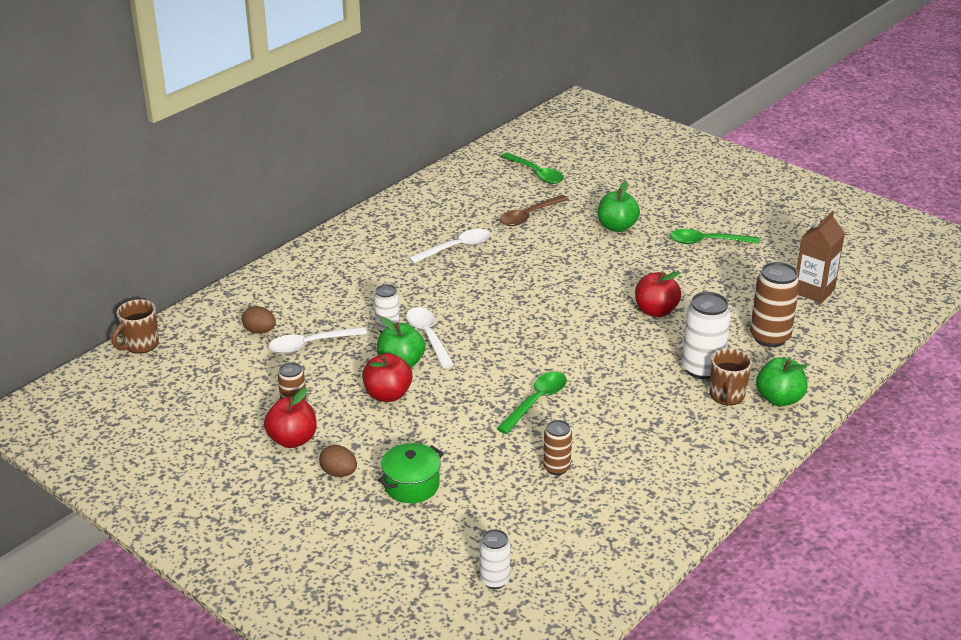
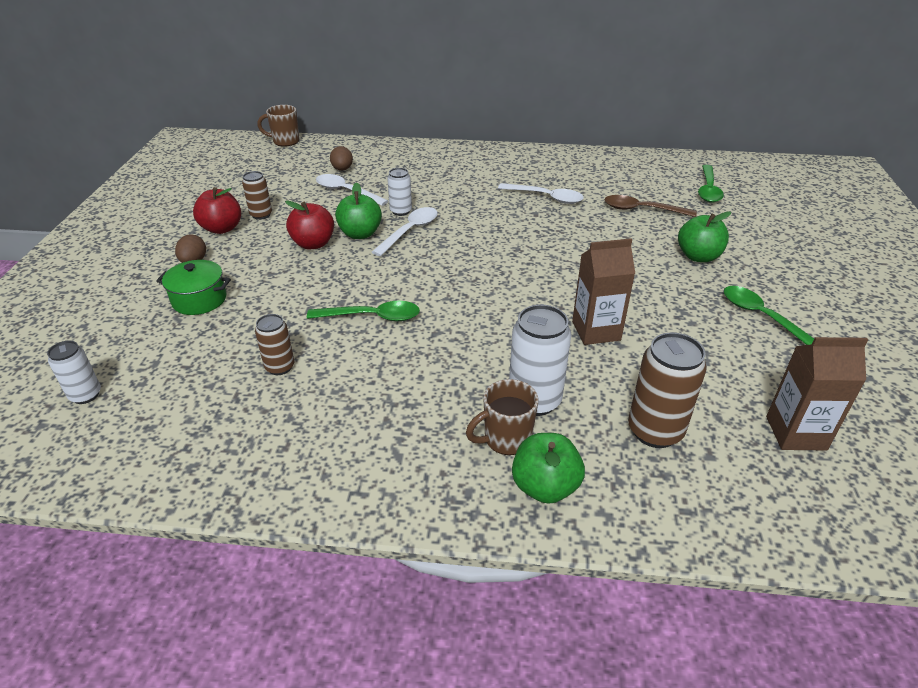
camera: 55 degrees right, 5 degrees up
(655, 311) = (596, 331): red apple -> brown carton

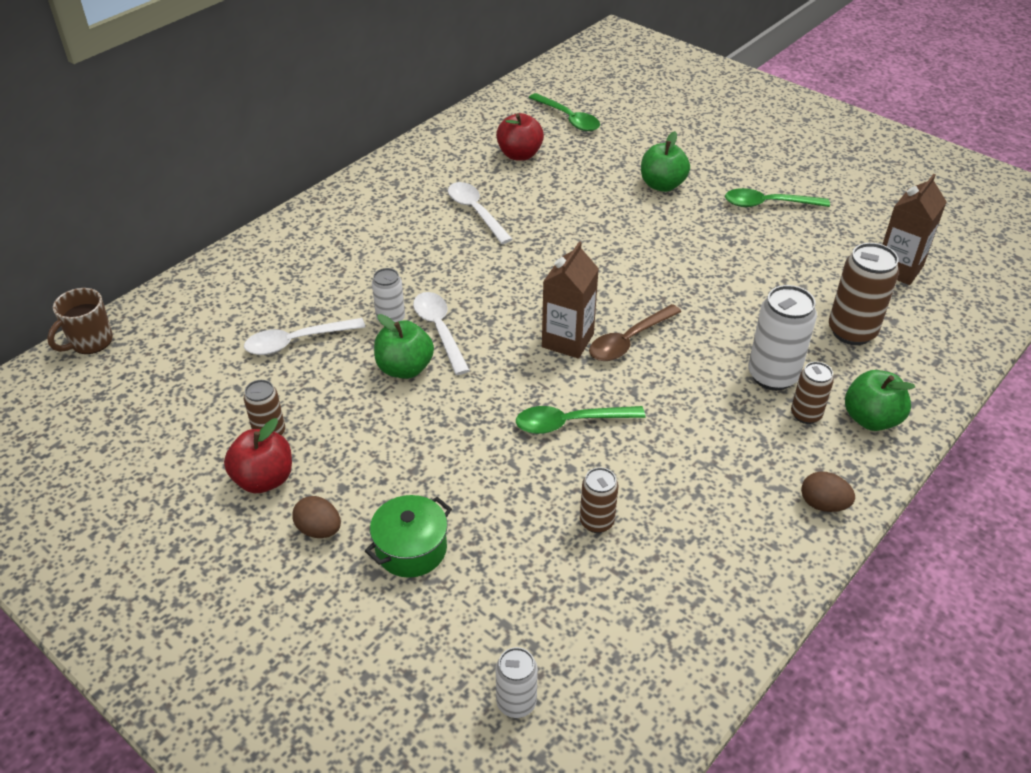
camera: 55 degrees left, 5 degrees up
(313, 244) = (387, 413): red apple -> red apple (519, 155)
(342, 169) = (236, 323): brown egg -> brown egg (823, 504)
(372, 317) = (570, 423): green spoon -> green spoon turned 135 degrees counterclockwise
(506, 439) = (806, 414): brown mug -> brown can
(546, 197) = (475, 212): white spoon -> white spoon turned 90 degrees counterclockwise
(596, 331) = (712, 295): brown carton -> brown carton (567, 340)
(642, 210) = (561, 171): brown spoon -> brown spoon (629, 341)

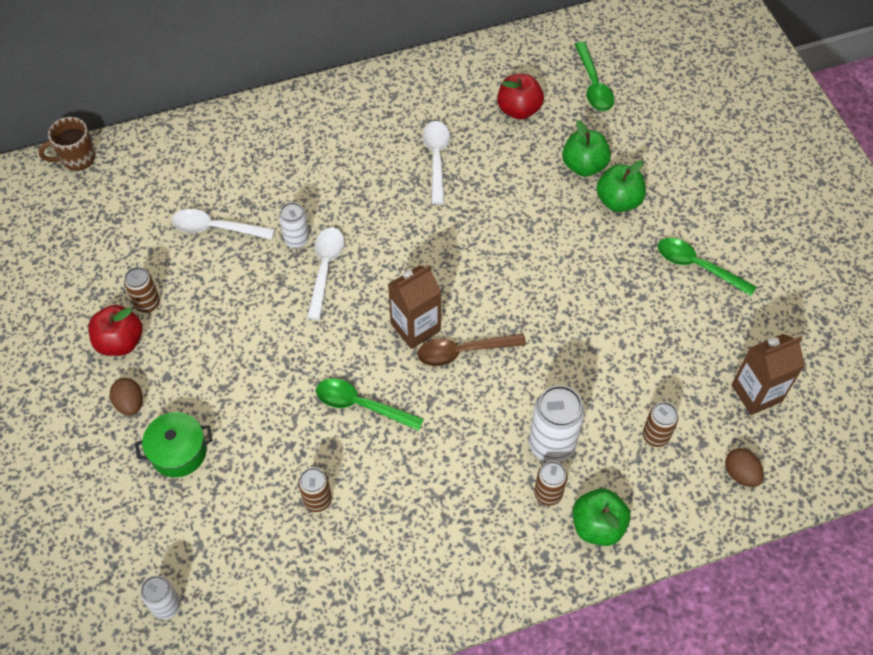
camera: 30 degrees right, 15 degrees up
(405, 368) = (276, 292): green apple -> green apple (584, 166)
(823, 504) = (494, 578): brown egg -> brown egg (740, 474)
(851, 332) = (655, 436): brown can -> brown can, size x0.59

